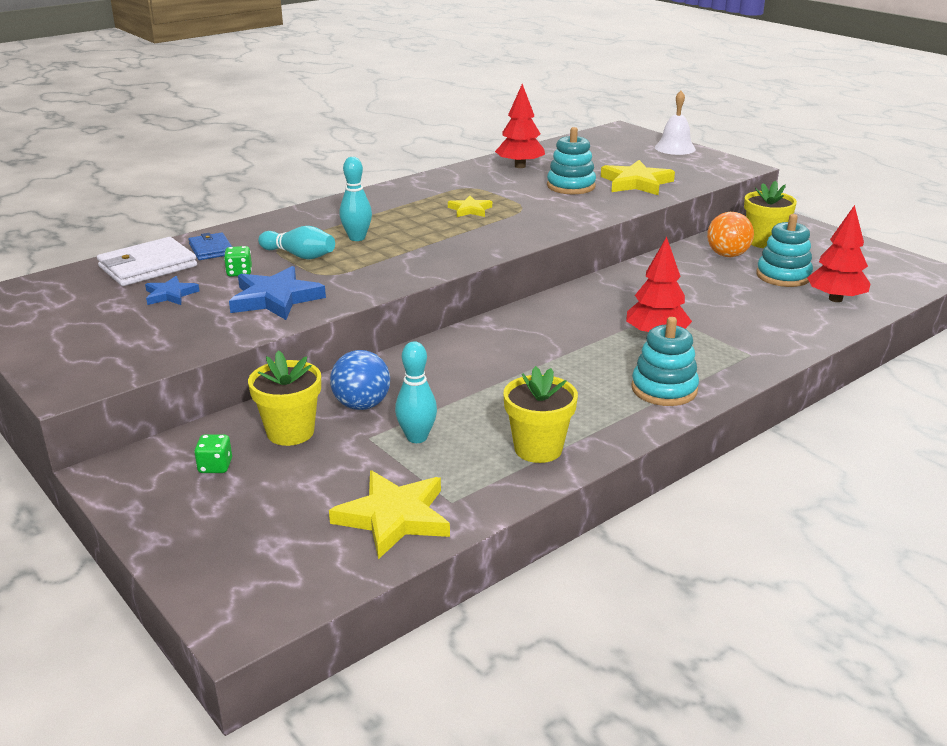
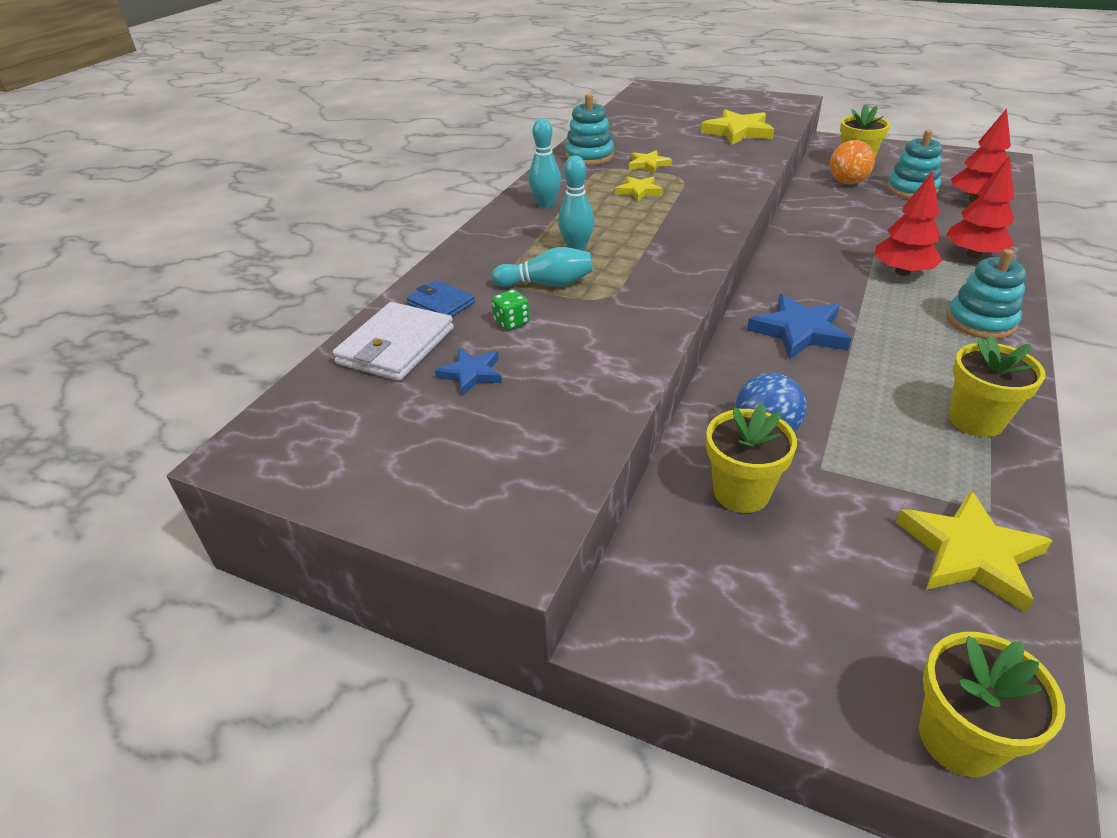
camera: 25 degrees left, 10 degrees up
(215, 466) = (722, 569): green dice -> none
(228, 595) = (959, 739): none -> yellow flower pot
(275, 298) = (594, 342): blue star -> blue star (799, 331)
(417, 437) = (862, 450): turquoise bowling pin -> turquoise bowling pin (546, 204)
(511, 192) = (648, 164): none -> yellow star
(520, 166) = (618, 138): red tree -> red tree (973, 255)
(571, 186) = (690, 147): turquoise stacking toy -> turquoise stacking toy (589, 156)
(675, 148) = (719, 94): white bell -> none

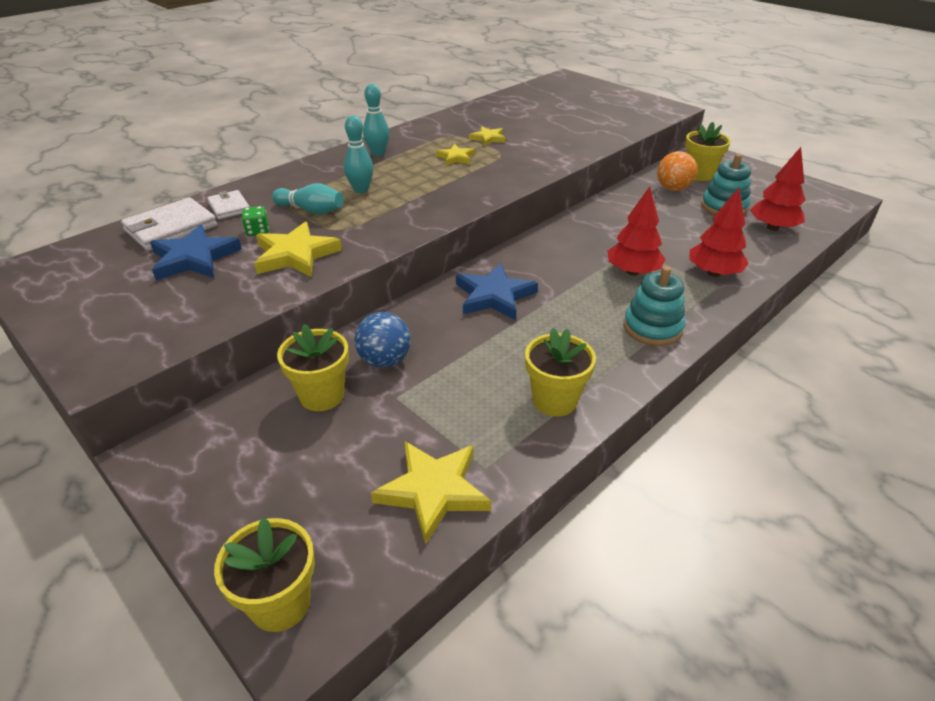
camera: 20 degrees right, 0 degrees up
(441, 303) = (229, 207): blue wallet -> white wallet
(471, 373) = (194, 258): blue star -> blue star, size x1.75
(589, 156) = (451, 124): turquoise stacking toy -> none
(738, 132) = (591, 126): yellow star -> yellow star (296, 255)

